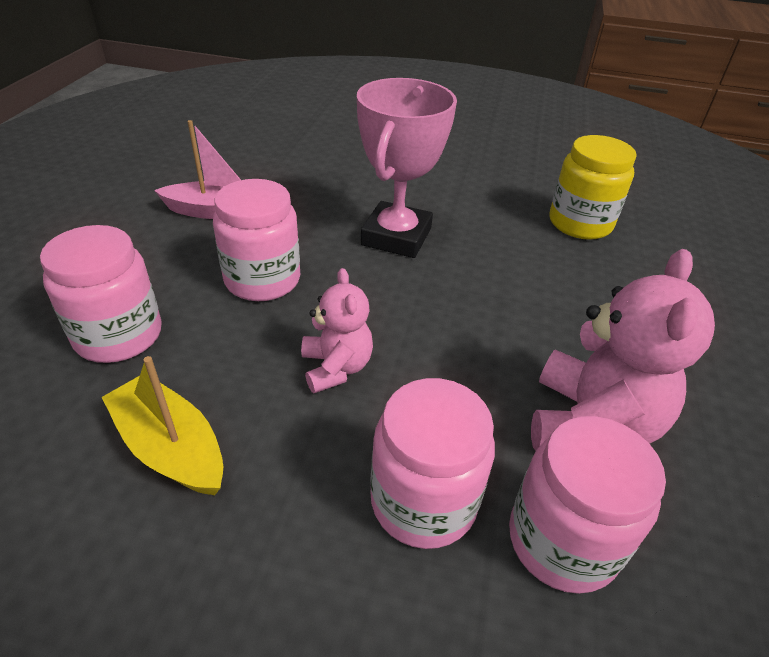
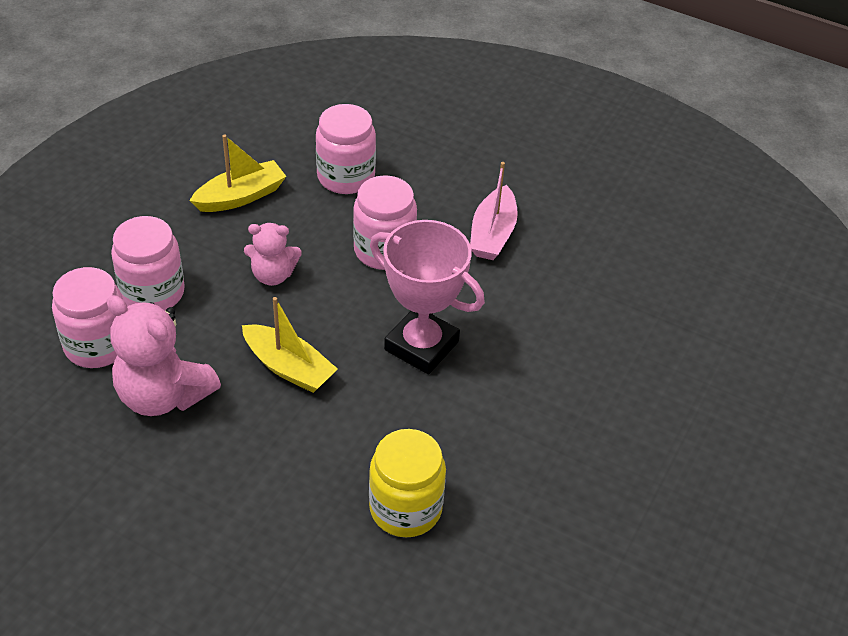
camera: 105 degrees right, 5 degrees up
(477, 321) = (288, 367): none -> yellow boat

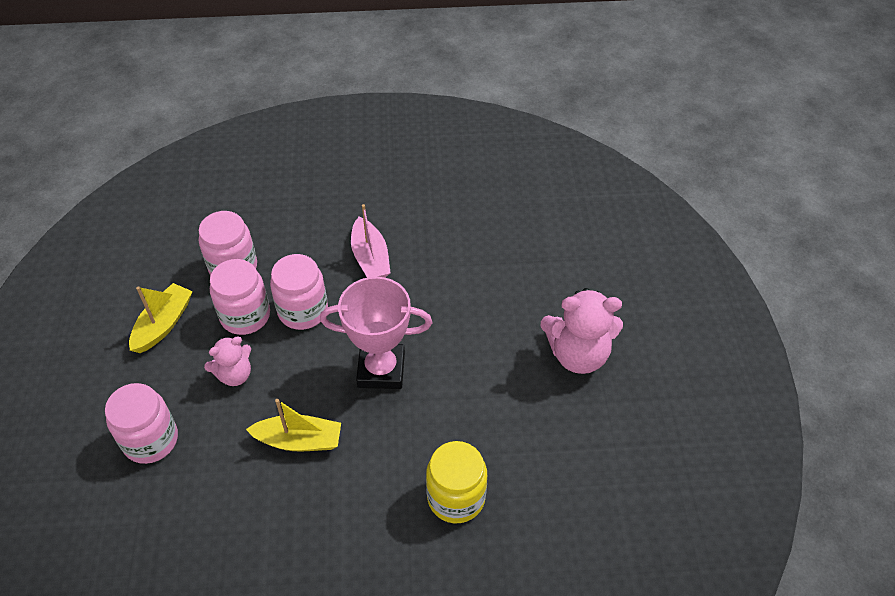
camera: 30 degrees left, 5 degrees up
(97, 345) = (137, 508): pink jar -> pink jar (245, 316)
(163, 395) = (220, 517): pink teddy bear -> pink teddy bear (578, 354)

